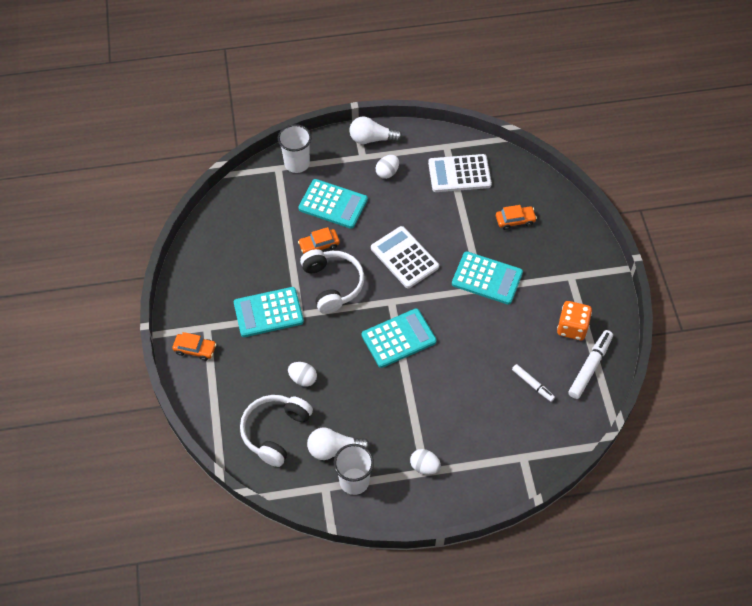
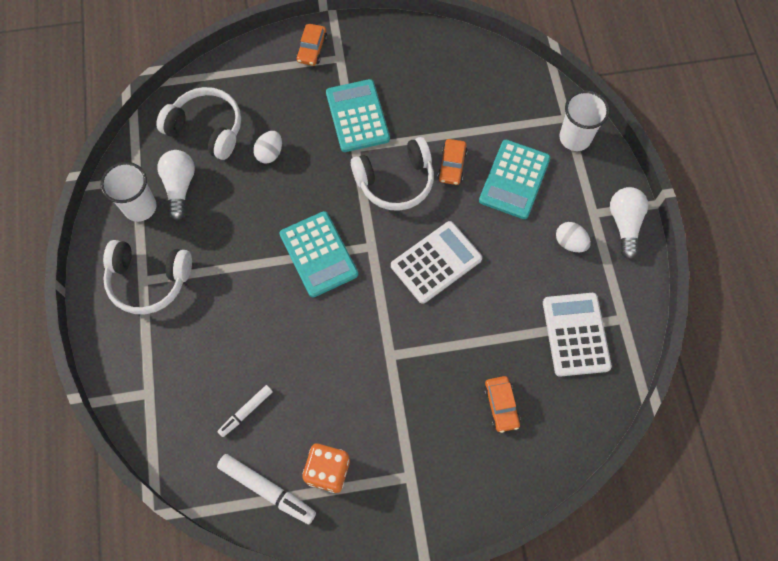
camera: 90 degrees right, 10 degrees up
(319, 245) = (452, 165): orange car -> orange car turned 150 degrees counterclockwise
(424, 466) = (149, 280): white egg -> white headphones
(487, 278) = (405, 363): turquoise calculator -> none

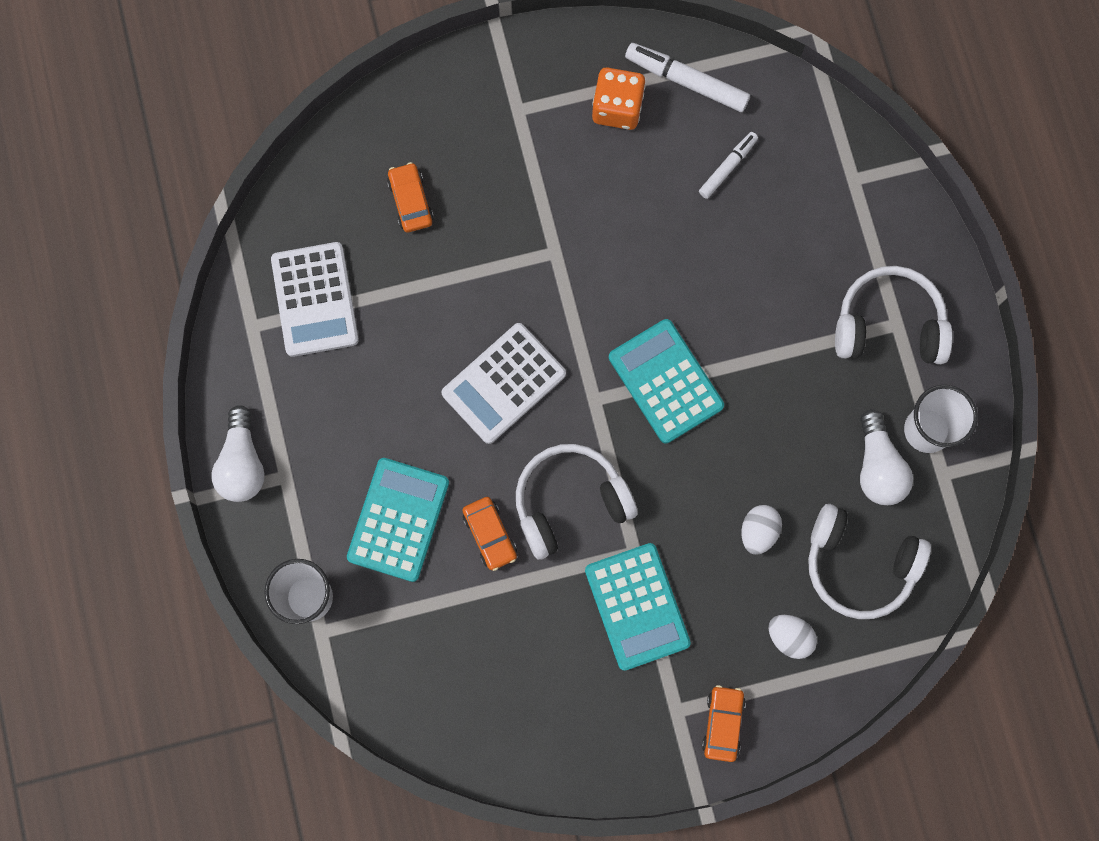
camera: 175 degrees right, 10 degrees up
(452, 165) = (490, 535): orange car -> orange car turned 150 degrees clockwise
(570, 243) = (320, 428): white egg -> white egg (789, 637)

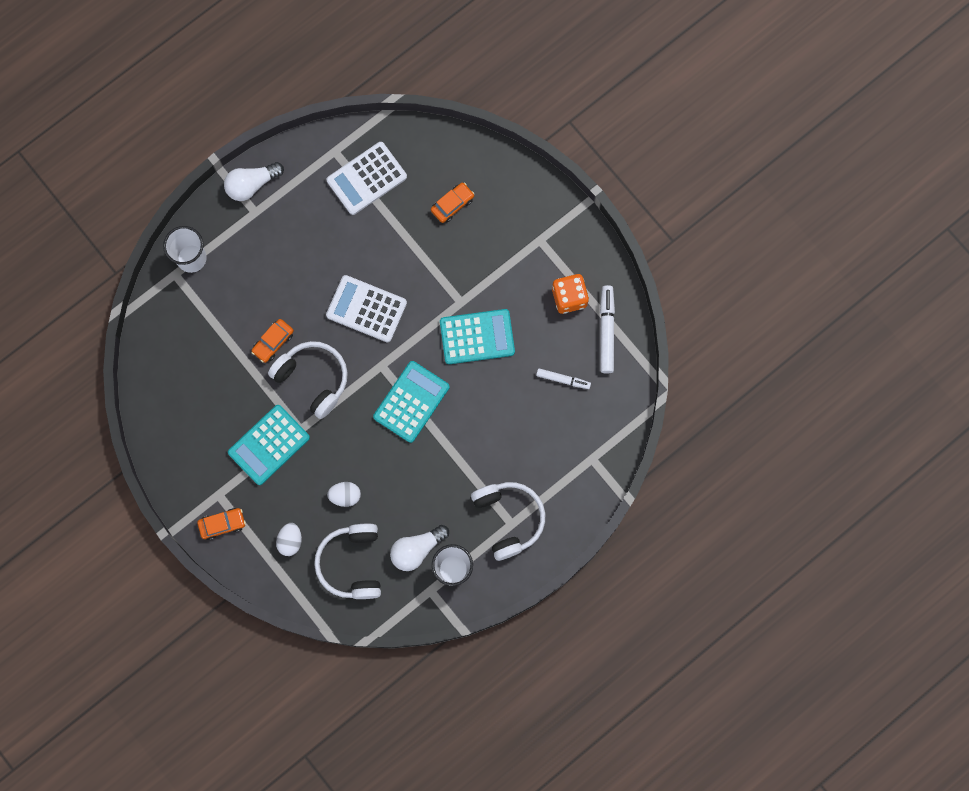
camera: 65 degrees right, 0 degrees up
(398, 519) = (258, 286): turquoise calculator -> turquoise calculator (477, 337)

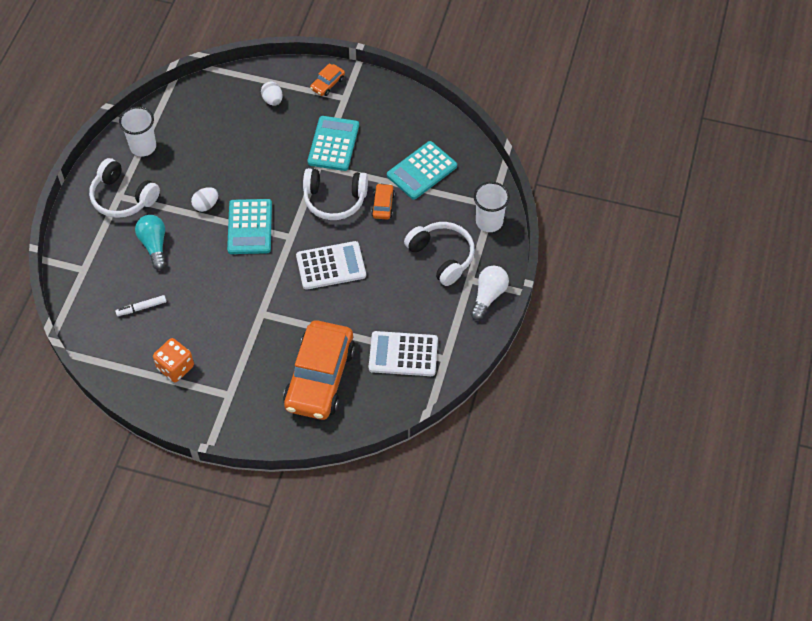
camera: 145 degrees right, 20 degrees down
(345, 495) = (254, 145): white egg -> white egg (206, 205)
(352, 563) = (219, 111): white headphones -> white headphones (442, 256)
(367, 179) = (403, 354): white calculator -> white calculator turned 105 degrees counterclockwise
(417, 549) = (178, 144): white light bulb -> none
(452, 204) = (320, 377): orange car -> orange car, size x2.41
(477, 337) = (231, 297): turquoise calculator -> turquoise calculator (422, 171)
(511, 441) = (154, 245): none -> turquoise light bulb
(606, 331) = (128, 361): white marker -> none

